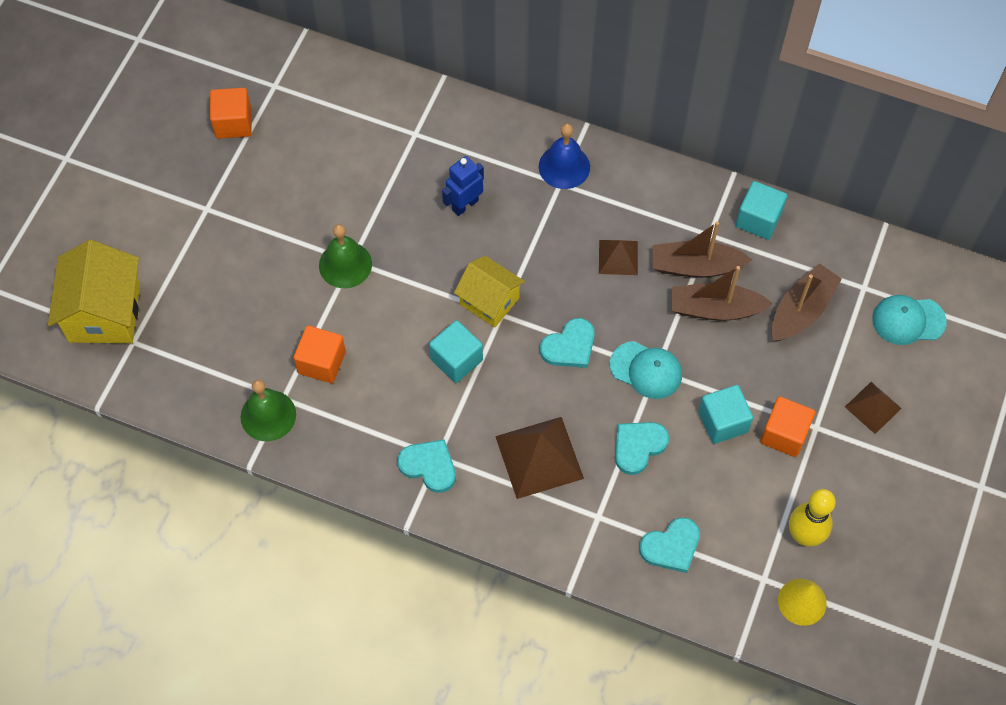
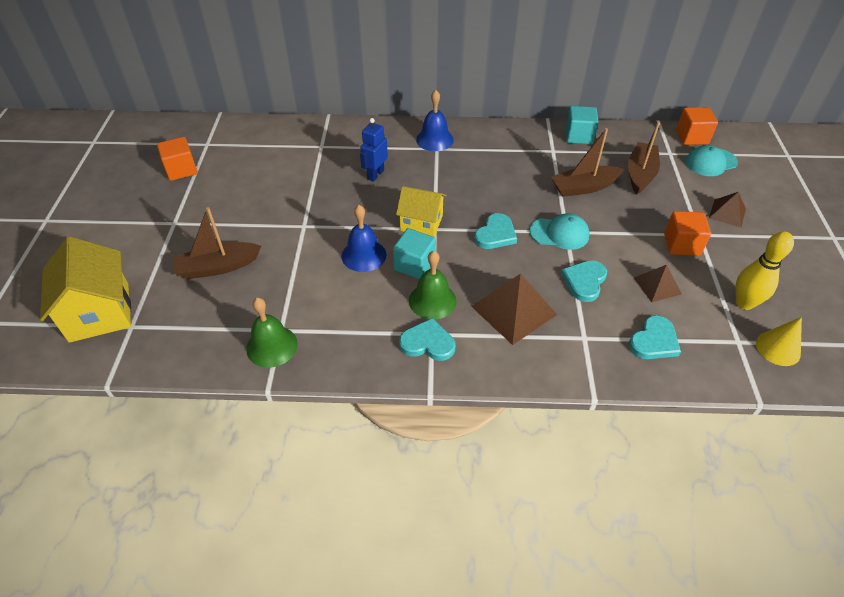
camera: 20 degrees left, 15 degrees down
(321, 362) = (305, 296): orange cube -> orange cube (692, 137)
(345, 264) = (299, 229): green bell -> green bell (432, 300)
(405, 327) = (363, 255): none -> blue bell
(618, 257) = (499, 176): brown pyramid -> brown pyramid (657, 285)
(695, 266) = (555, 169): brown boat -> brown boat (218, 267)
(723, 422) = (634, 249): turquoise cube -> none

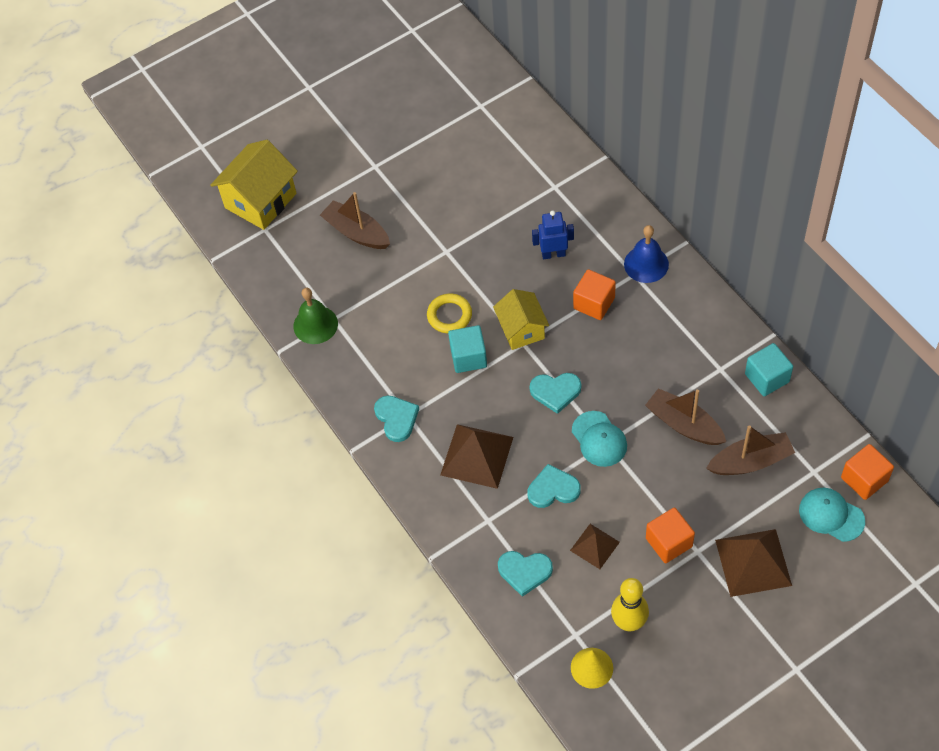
camera: 60 degrees right, 10 degrees up
(181, 170) = (434, 117): orange cube -> orange cube (594, 303)
(363, 255) = (449, 315): blue bell -> yellow ring
(432, 300) = (441, 394): green bell -> none
(727, 213) = (753, 562): brown pyramid -> brown pyramid, size x1.71

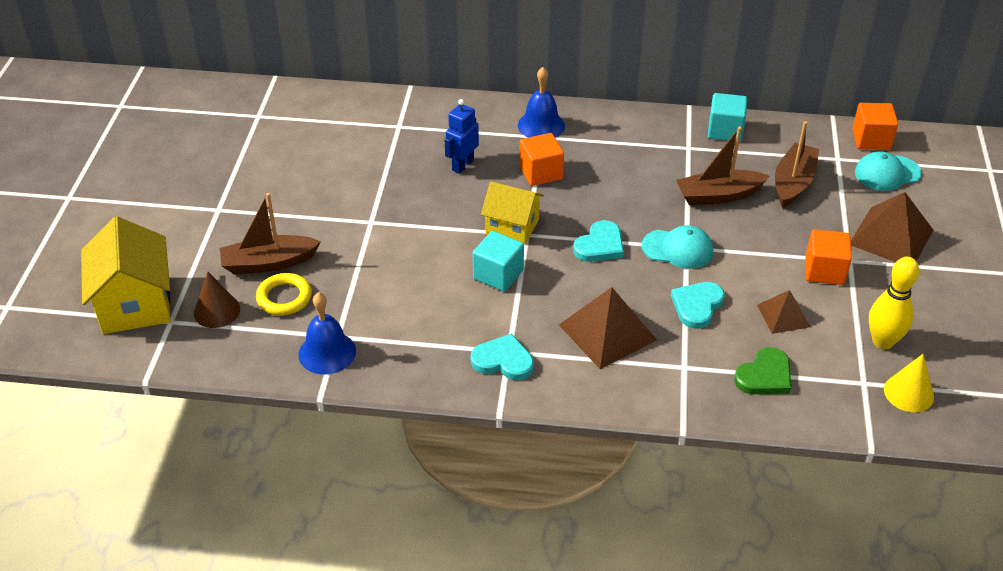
camera: 55 degrees left, 15 degrees down
(294, 243) = (217, 311): none -> brown cone
(315, 325) = (327, 352): green bell -> blue bell
(449, 315) = (439, 260): yellow ring -> yellow ring (284, 298)
(524, 572) = (765, 376): turquoise heart -> green heart

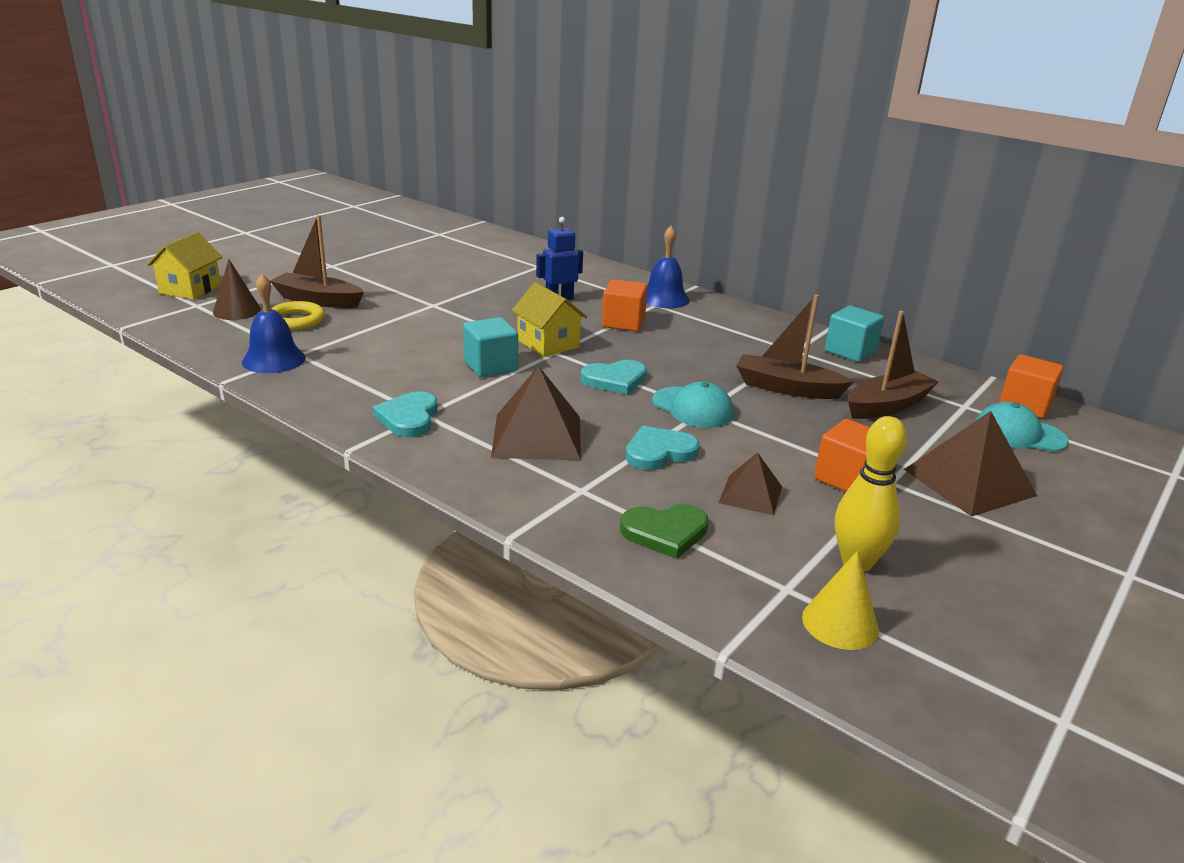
camera: 30 degrees right, 15 degrees down
(135, 304) = (190, 289): yellow house -> yellow house, size x0.65
(503, 360) = (408, 418): turquoise heart -> turquoise heart turned 135 degrees counterclockwise

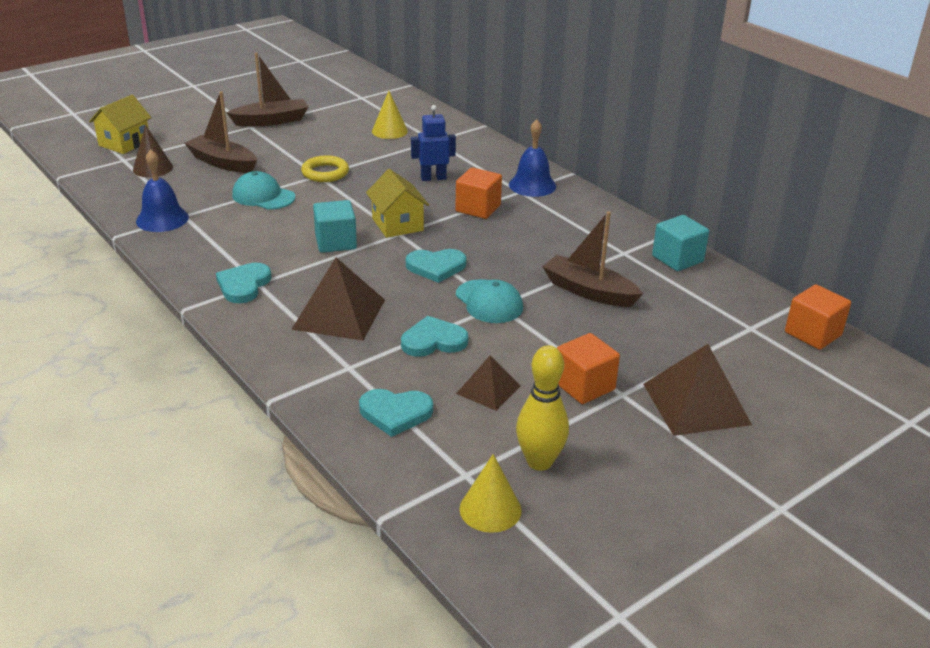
camera: 15 degrees right, 5 degrees up
(296, 320) = (196, 182): yellow ring -> yellow ring (325, 173)
(487, 261) = (389, 131): none -> yellow cone
(665, 532) = (395, 413): green heart -> turquoise heart
(887, 406) = (673, 319): brown boat -> brown boat (271, 121)
(1019, 434) = (783, 363): turquoise cap -> turquoise cap (263, 196)

